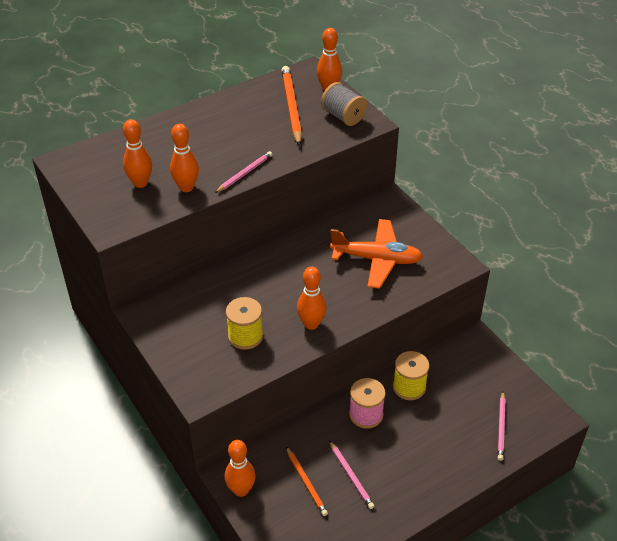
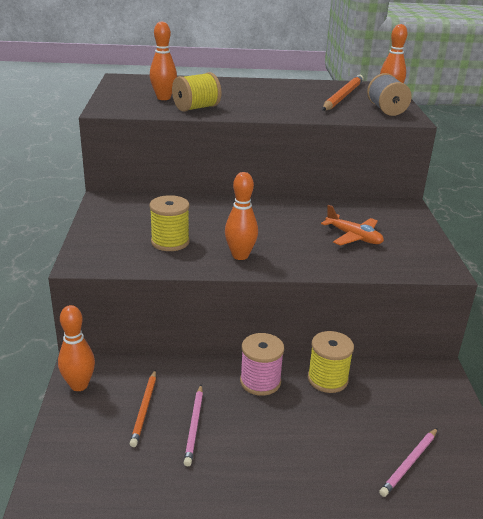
camera: 30 degrees right, 15 degrees down
(186, 187) = (196, 108): orange bowling pin -> yellow spool
(244, 173) = (255, 114): pink pencil -> none
(377, 259) = (353, 237): orange plane -> orange plane, size x0.64

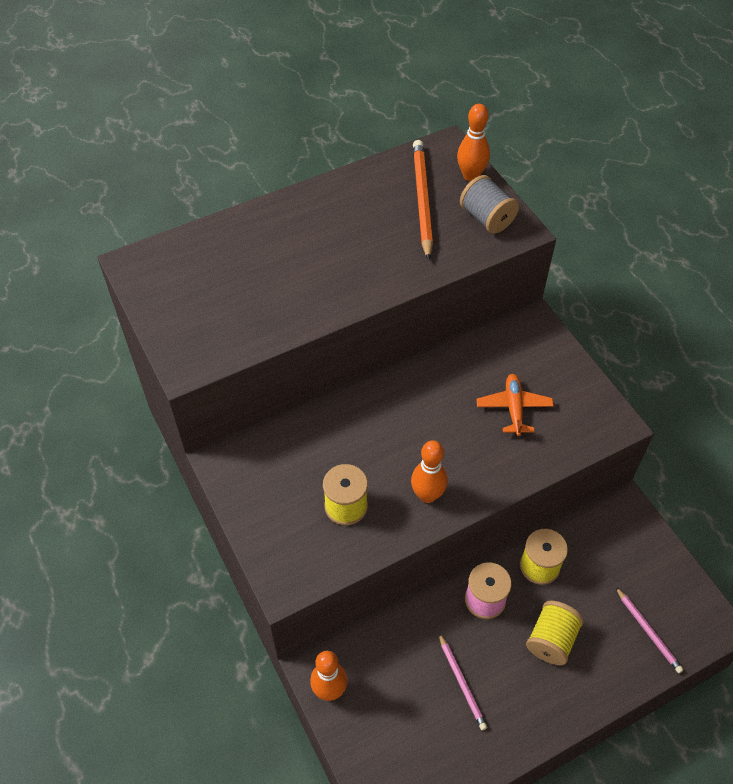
camera: 25 degrees left, 25 degrees up
(144, 409) = (407, 687): orange pencil -> none
(163, 98) = (227, 301): orange bowling pin -> none
(196, 108) = (284, 312): yellow spool -> yellow spool (551, 640)
(353, 237) = (514, 408): orange plane -> orange plane turned 105 degrees counterclockwise
(409, 463) = (648, 631): pink pencil -> pink pencil turned 45 degrees counterclockwise

